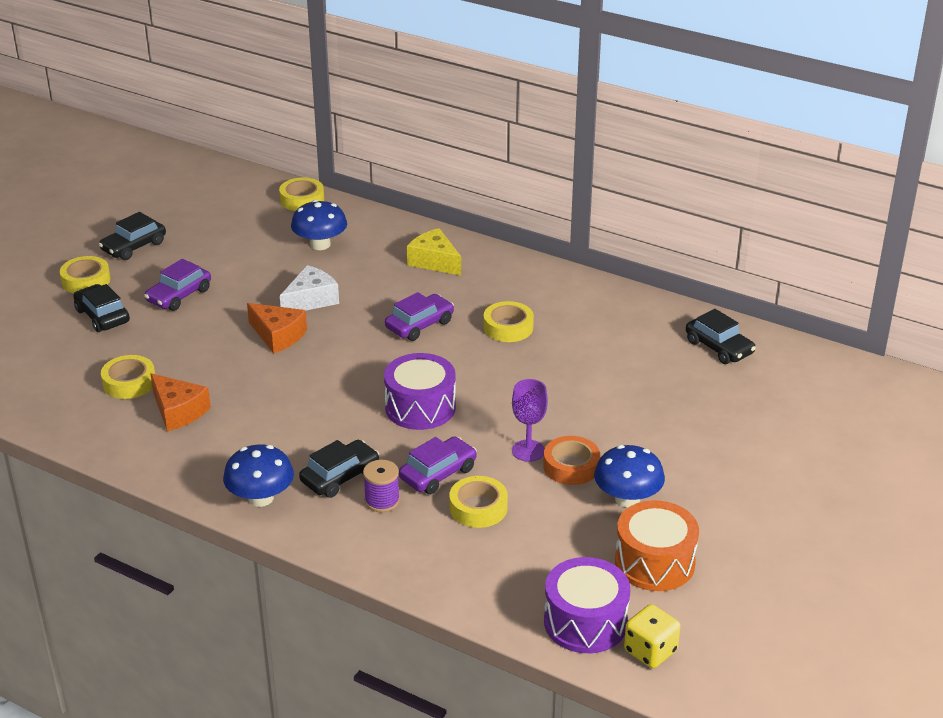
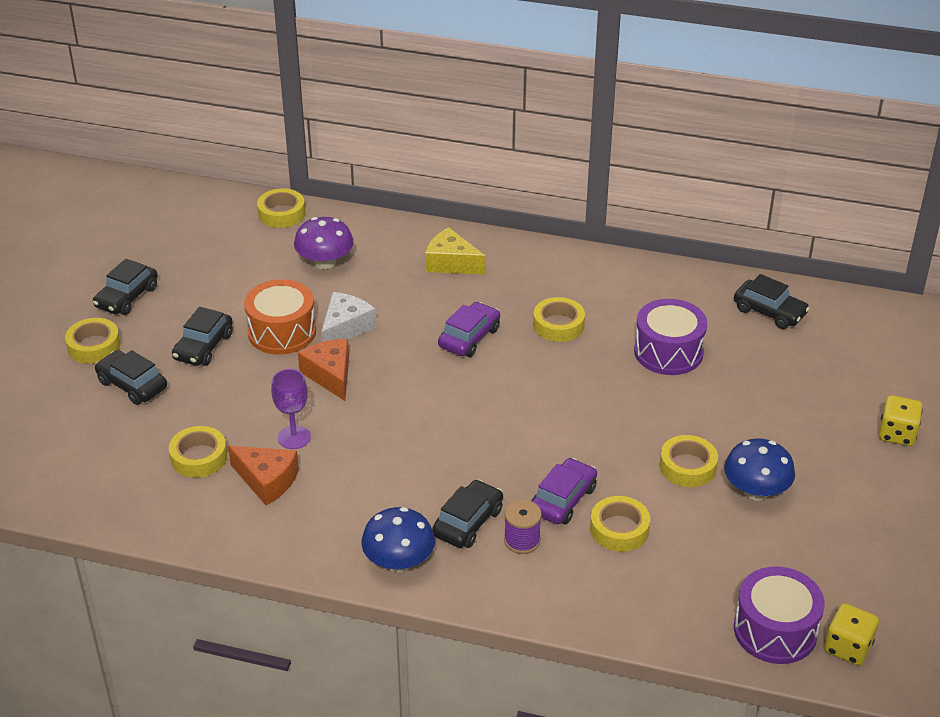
camera: 15 degrees left, 5 degrees up
(179, 295) = (203, 346): purple car -> black car
(278, 336) = (330, 375): orange cheese -> orange cheese turned 135 degrees counterclockwise
(320, 244) = (325, 262): blue mushroom -> purple mushroom
(420, 407) = (512, 430): purple drum -> purple drum (668, 352)
(528, 451) = (639, 457): purple goblet -> purple goblet (294, 437)
(571, 466) = (687, 467): orange tape -> yellow tape
(654, 562) = (811, 554): orange drum -> orange drum (282, 332)
(795, 473) = (897, 434): none -> yellow dice

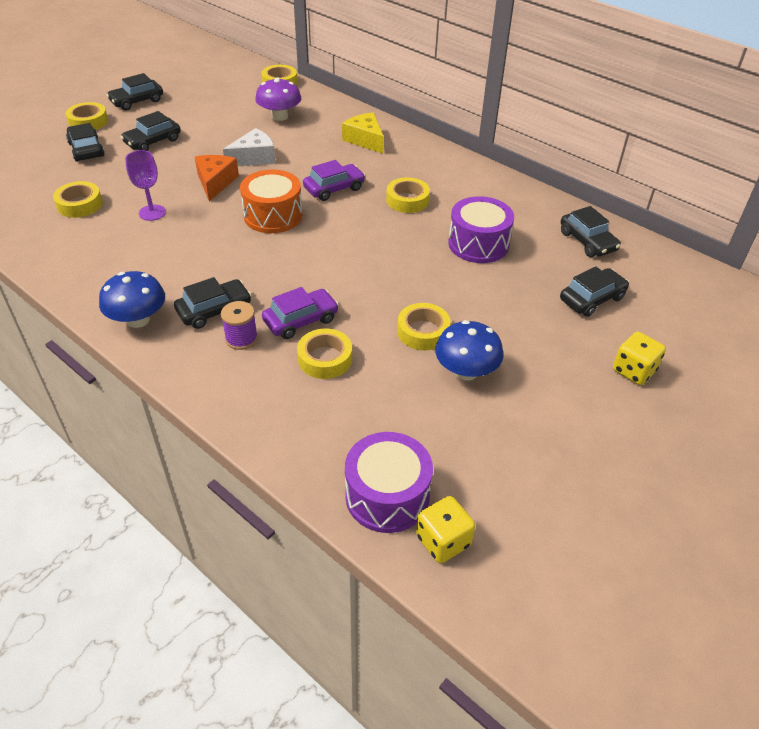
camera: 25 degrees right, 5 degrees up
(267, 480) = (106, 233): orange cheese -> none
(282, 332) = (210, 148): orange drum -> orange drum (273, 215)
(815, 374) = (592, 299): none -> black car

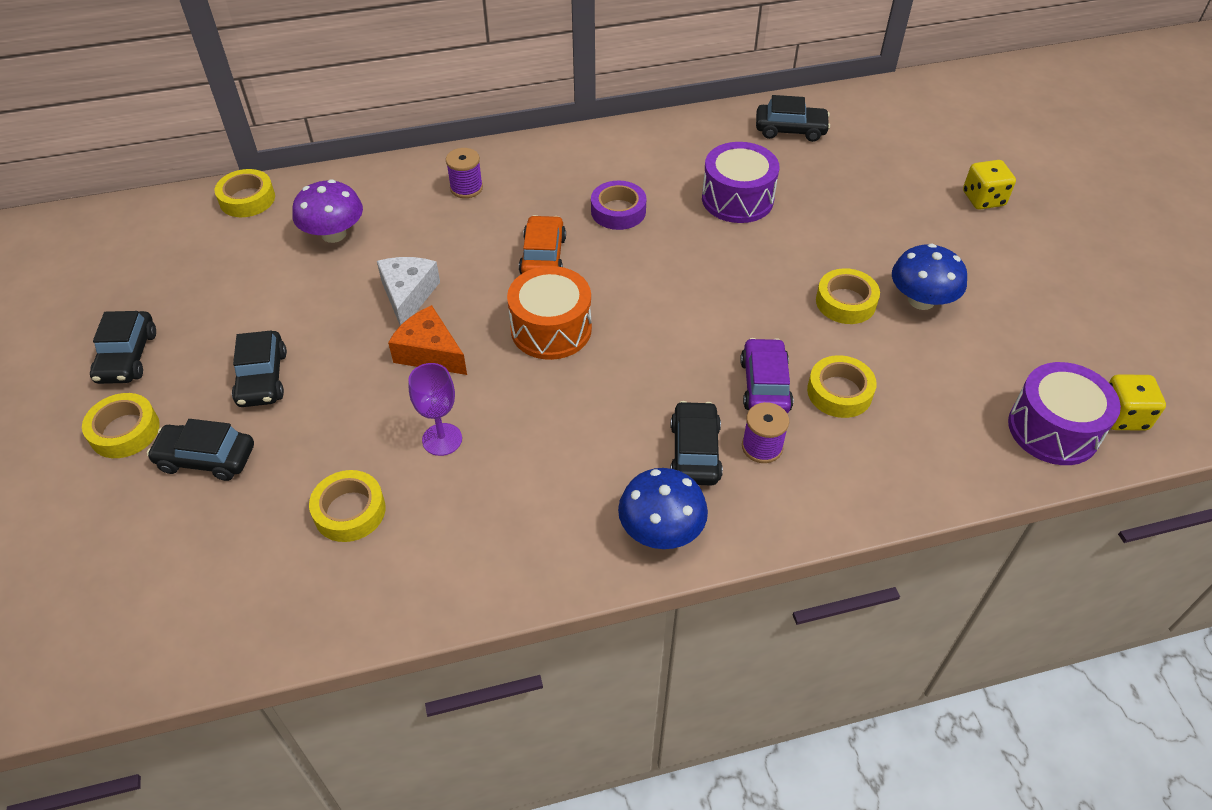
camera: 55 degrees left, 5 degrees up
(334, 189) = (543, 256): purple car -> orange car
(365, 140) = (466, 188): yellow cheese -> purple spool
(407, 200) = (618, 211): yellow tape -> purple tape
(592, 299) = (874, 172): black car -> none

